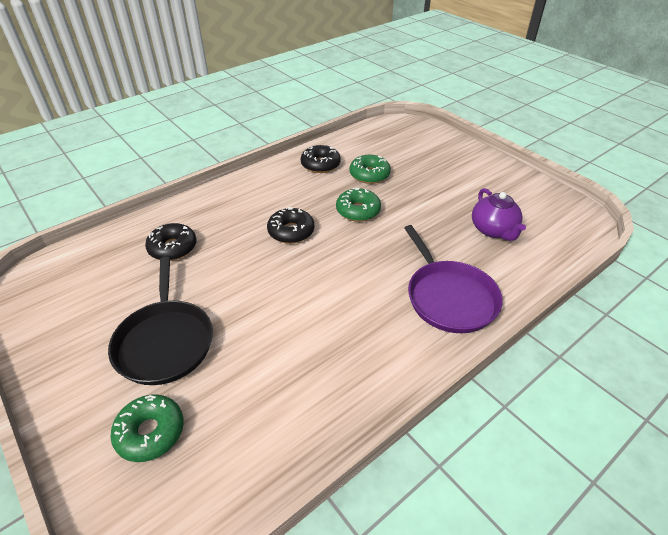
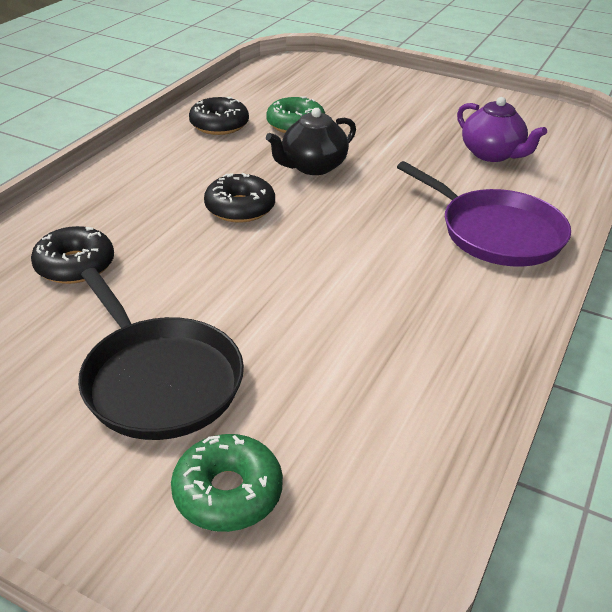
camera: 25 degrees left, 5 degrees down
(358, 211) = (312, 166): green donut -> black teapot

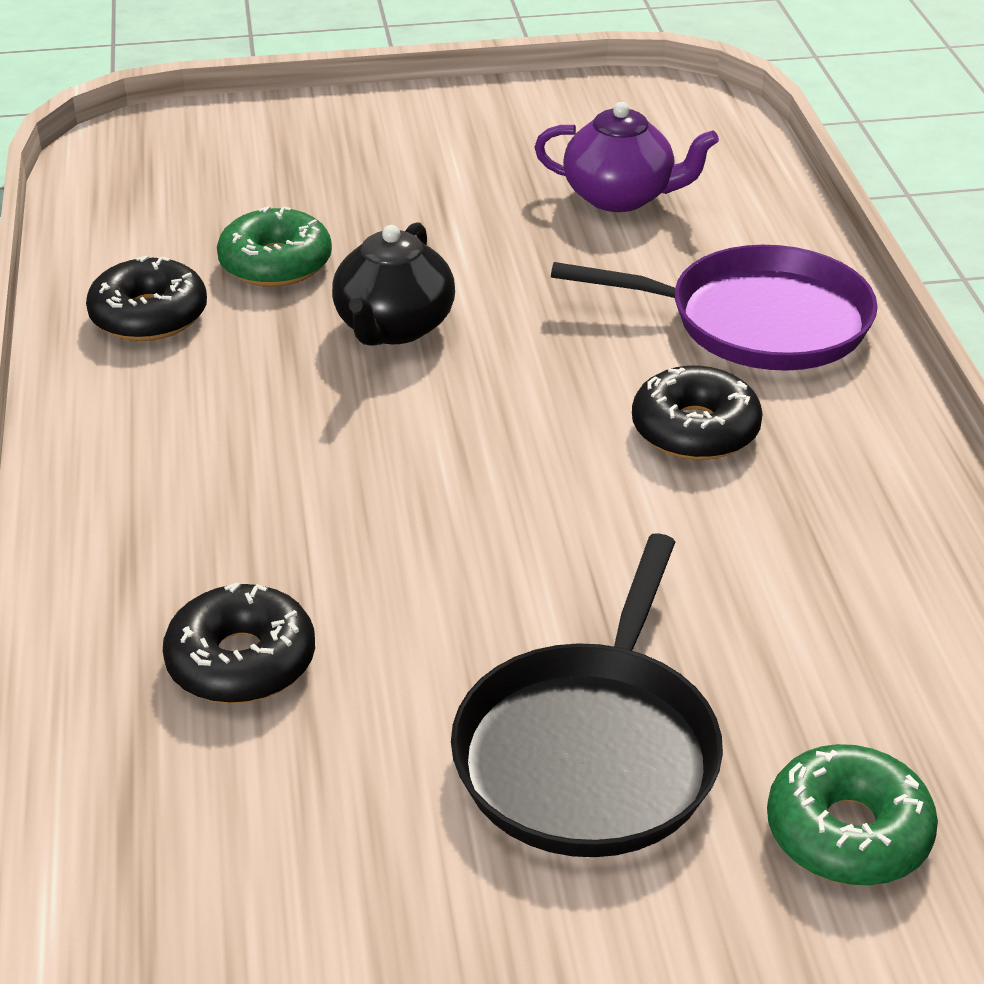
camera: 35 degrees left, 0 degrees up
(159, 380) = (590, 752): black pan -> black pan turned 90 degrees clockwise
(240, 208) = (371, 446): black donut -> black donut (695, 430)

